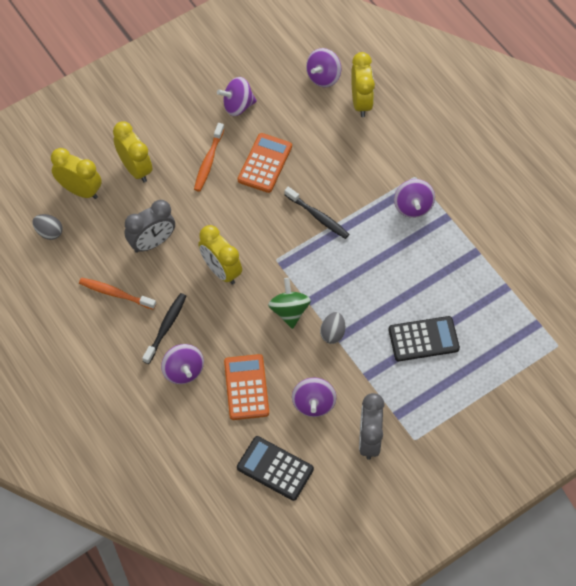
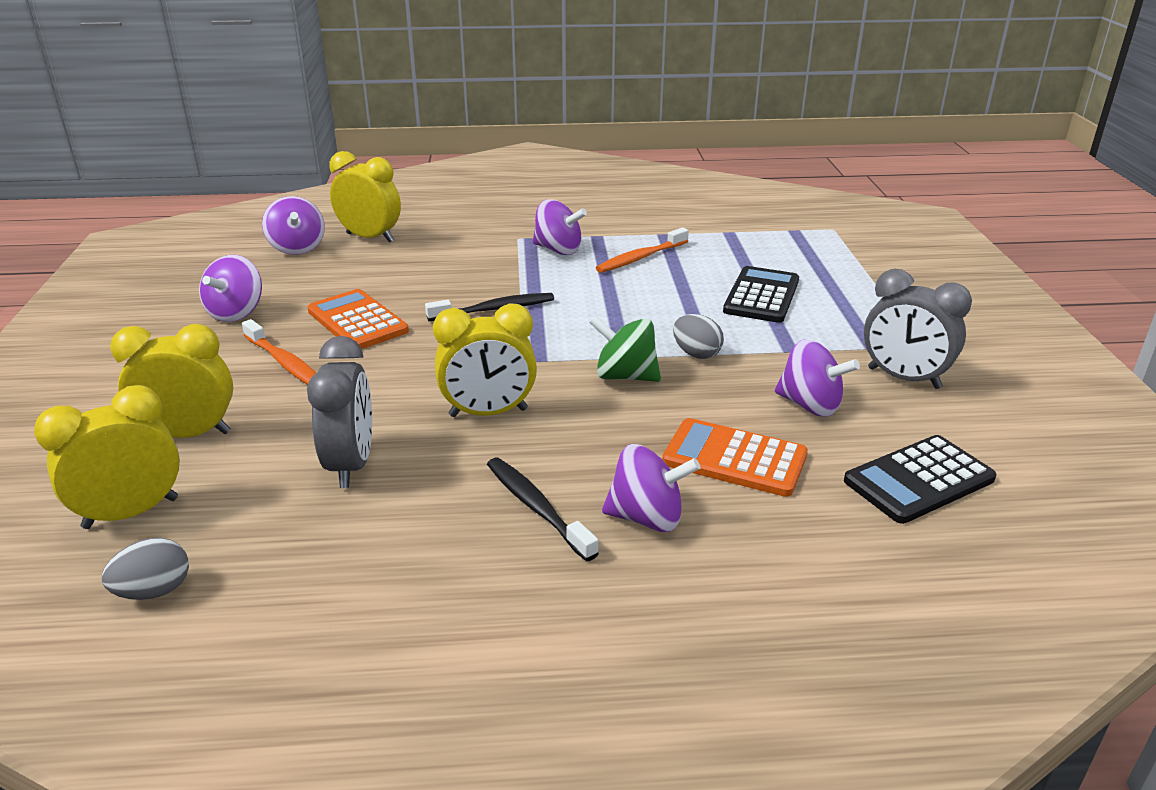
camera: 60 degrees left, 30 degrees down
(115, 293) = (401, 546): orange toothbrush -> orange toothbrush (640, 258)

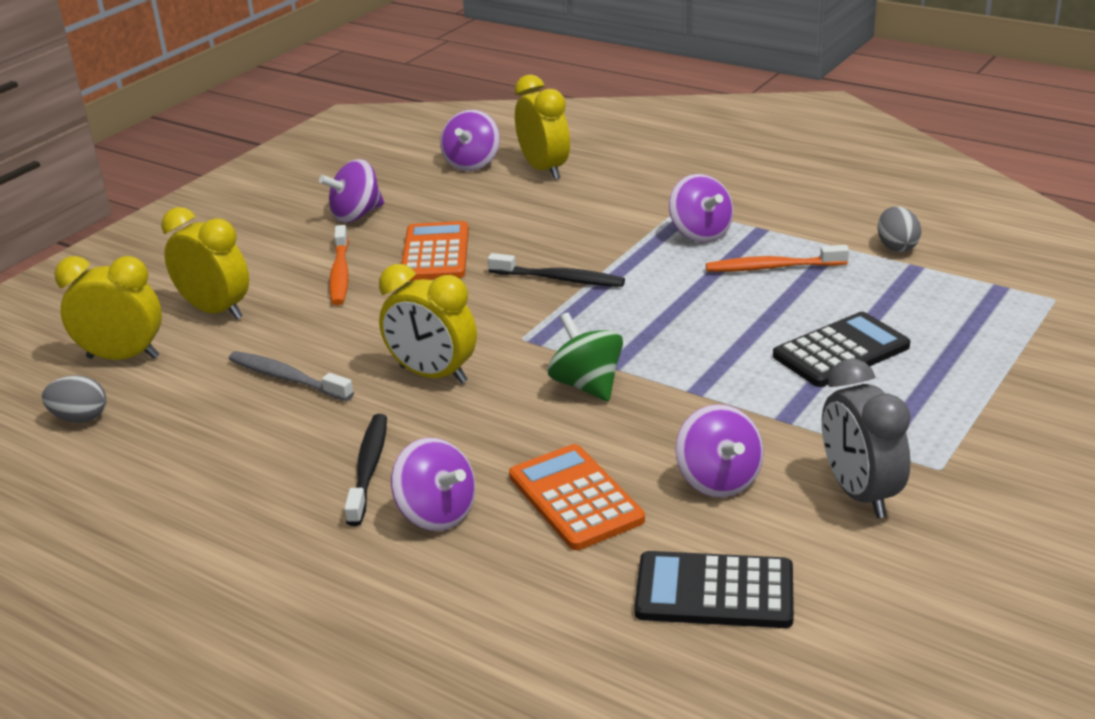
camera: 40 degrees right, 0 degrees up
(351, 465) = (287, 378): grey clock -> grey toothbrush
(696, 354) = (683, 388): grey egg -> grey egg (896, 247)

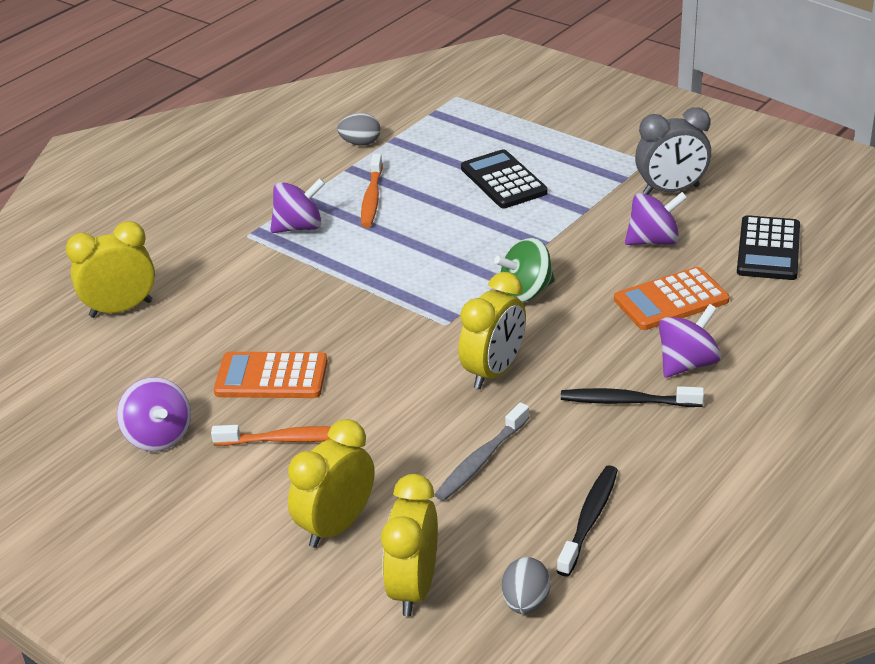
camera: 85 degrees left, 5 degrees up
(472, 163) = (76, 357): purple spinning top -> none
(559, 279) = (351, 303): black toothbrush -> black toothbrush (589, 519)

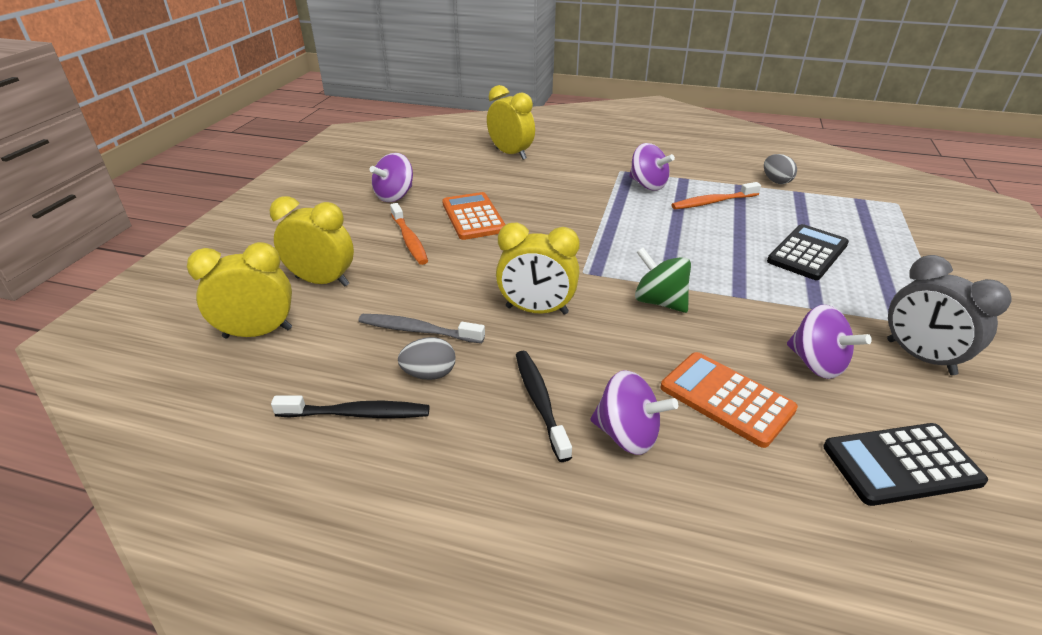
camera: 65 degrees right, 0 degrees up
(525, 602) = (242, 398): grey egg -> grey egg (429, 374)

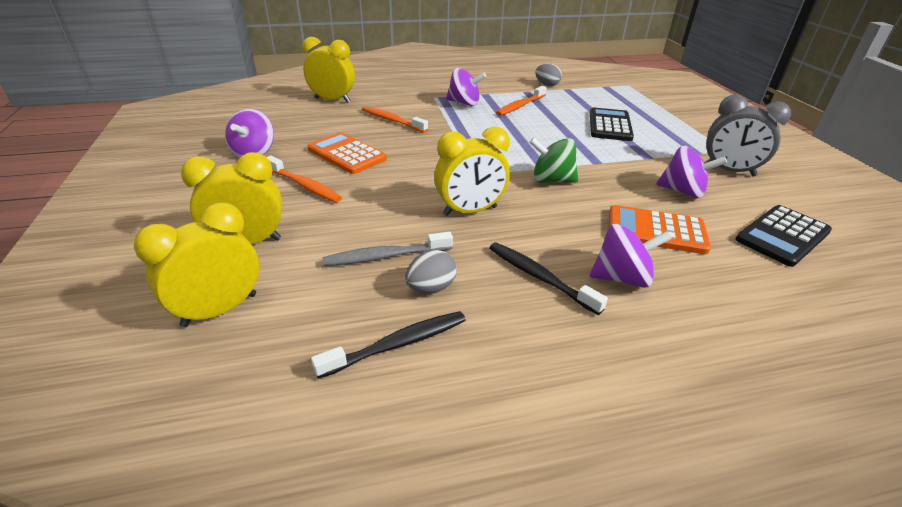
camera: 30 degrees left, 0 degrees up
(550, 189) = (392, 120): none -> orange toothbrush

